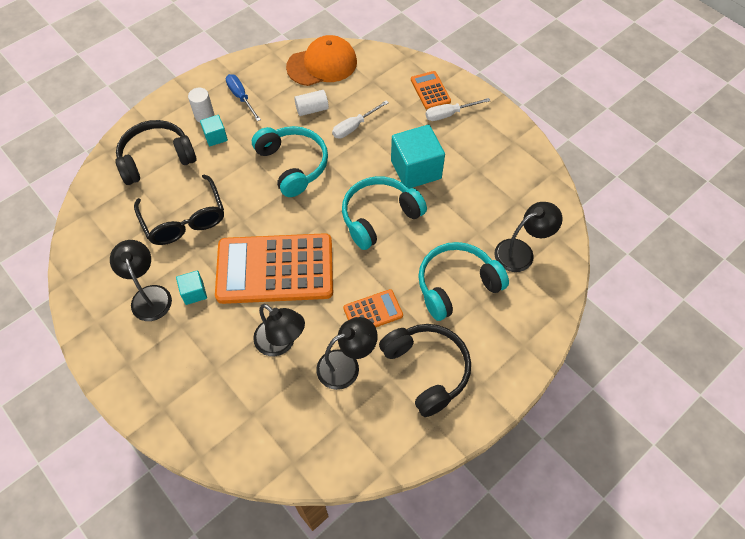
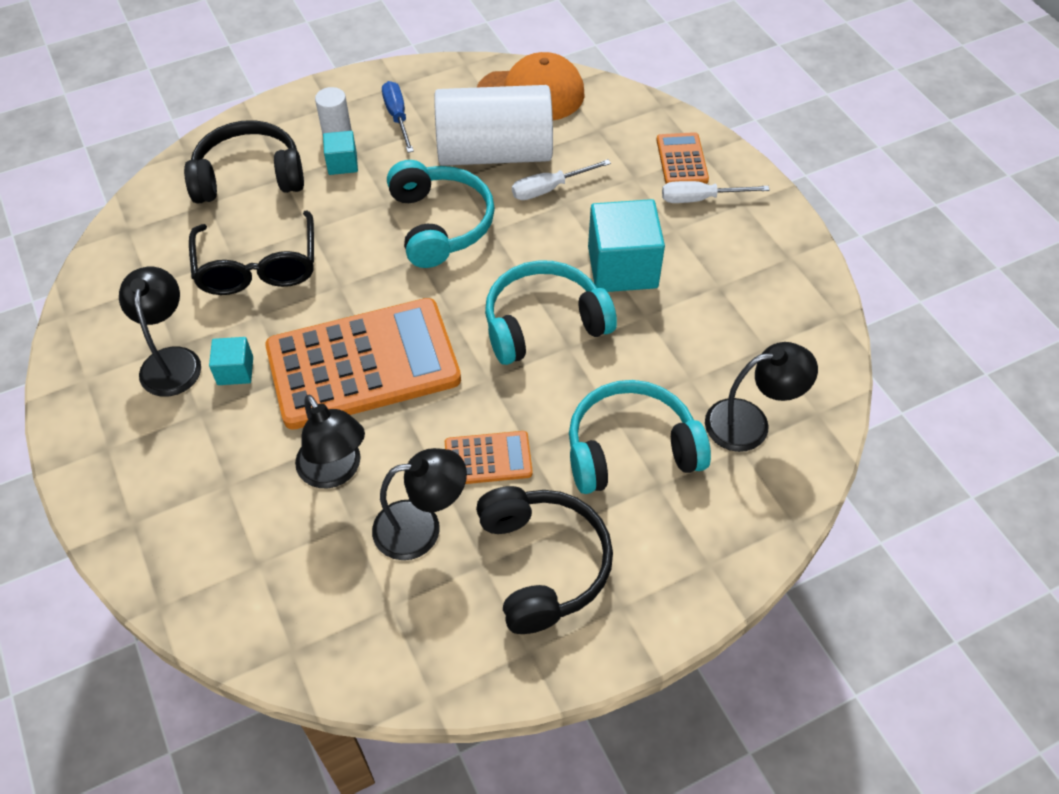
camera: 15 degrees right, 5 degrees down
(275, 269) = (363, 364): orange calculator -> orange calculator turned 150 degrees clockwise
(312, 109) = (494, 153): white cylinder -> white cylinder, size x2.41

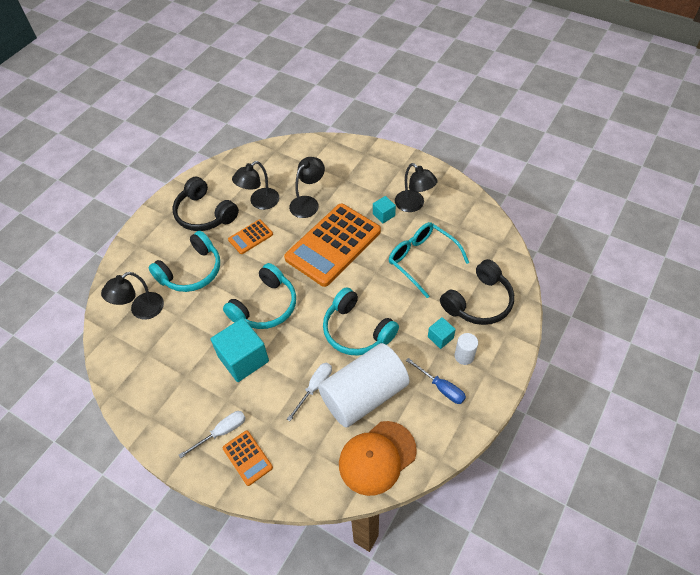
camera: 150 degrees right, 0 degrees up
(258, 266) = (422, 260): black glasses -> turquoise glasses
(335, 471) = (308, 203): black lamp -> black lamp turned 105 degrees clockwise

